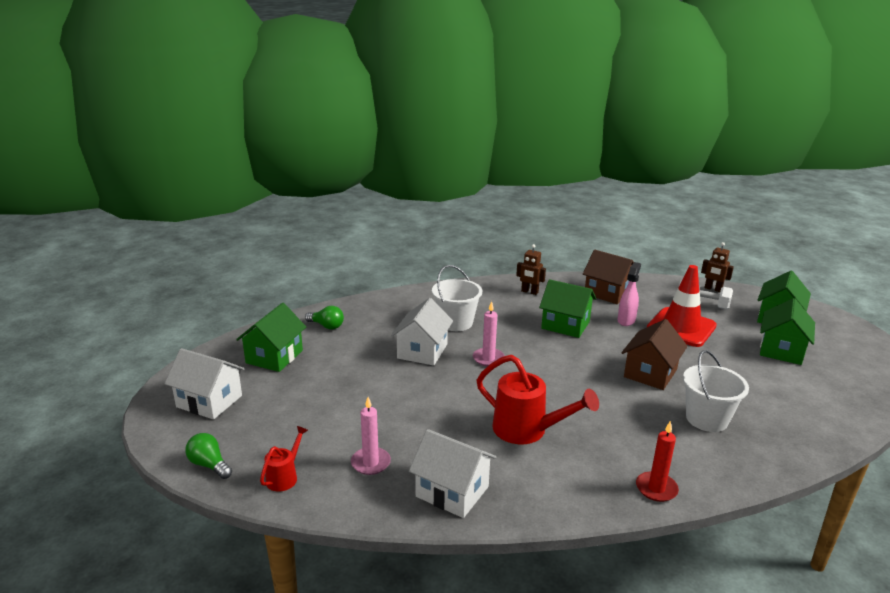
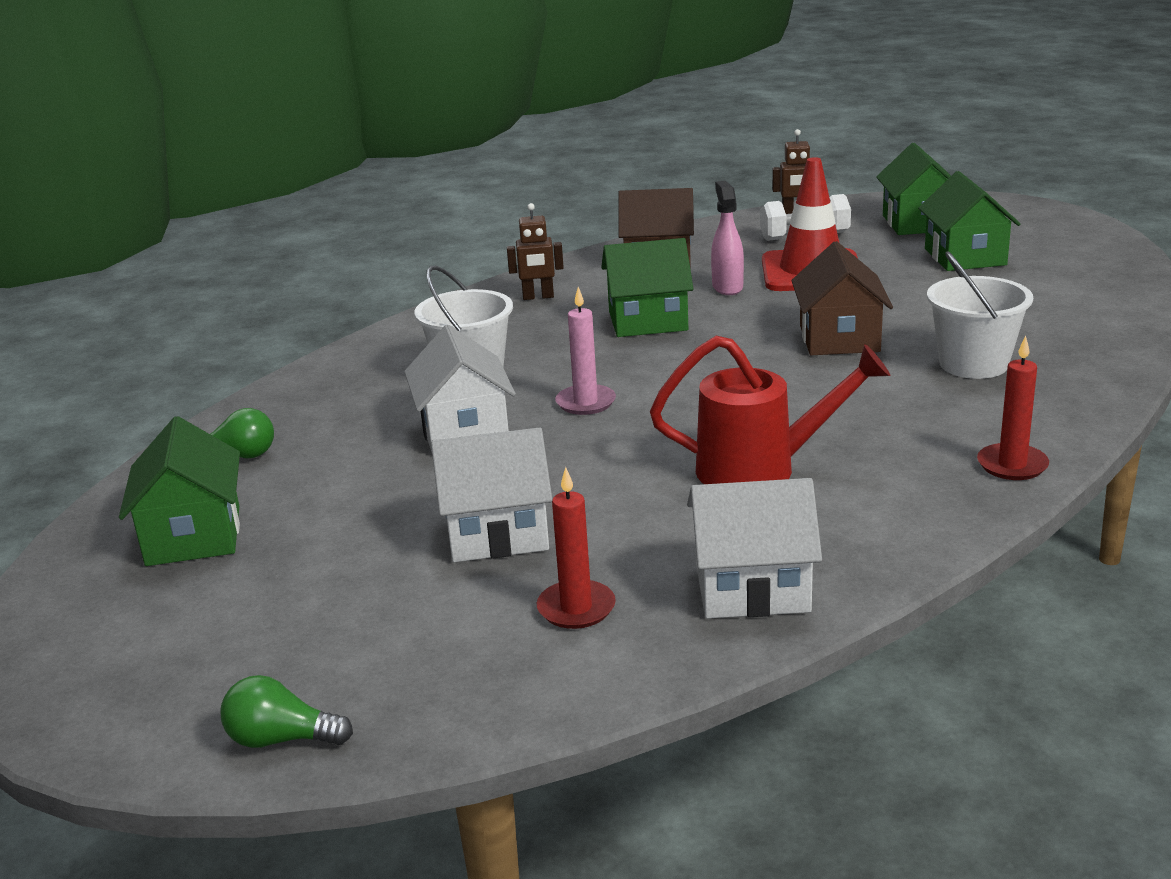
camera: 30 degrees left, 0 degrees up
(209, 401) = (147, 650): white house -> white house (496, 533)
(284, 477) = (452, 692): red watering can -> none
(370, 463) = (576, 608): pink candle -> red candle

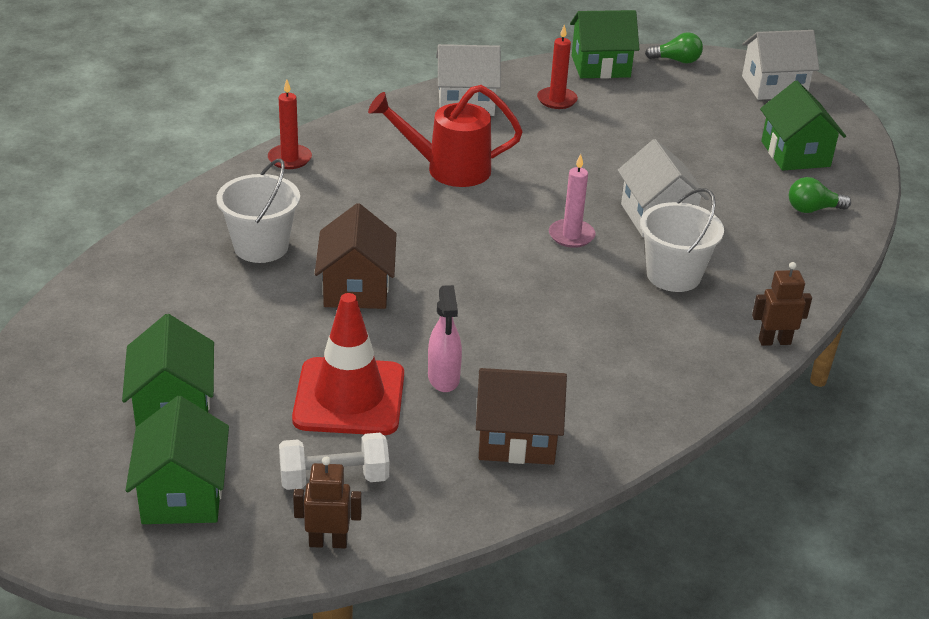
camera: 175 degrees right, 10 degrees up
(496, 533) = (610, 141): white house -> white house (774, 87)
(538, 297) = (642, 384): brown robot -> brown robot (774, 341)
(648, 321) = (525, 331): green house -> green house (600, 66)

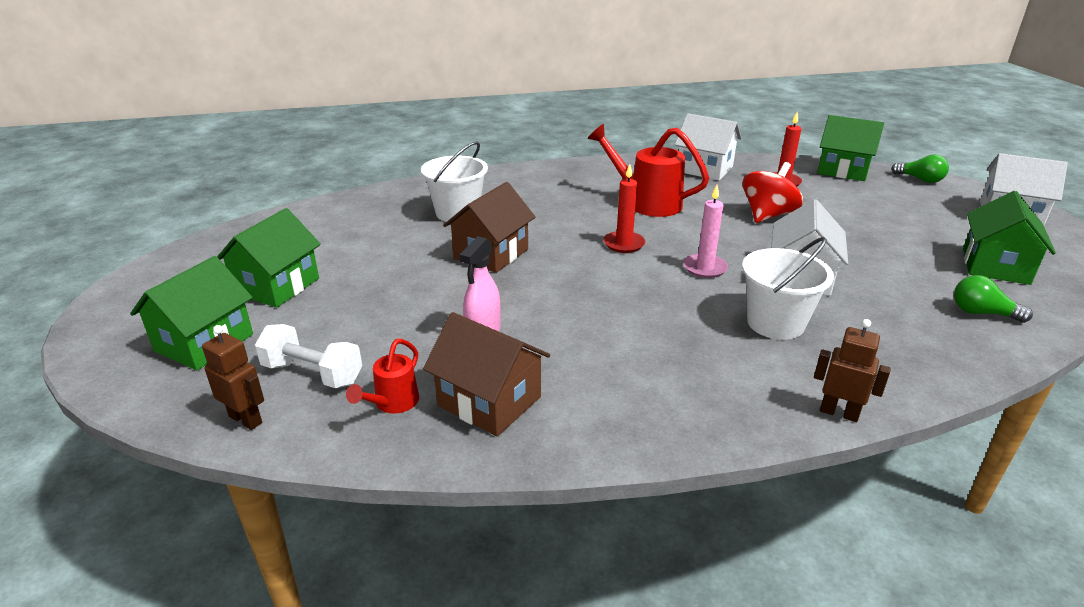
camera: 35 degrees right, 5 degrees down
(289, 159) = (538, 172): red candle -> red candle (624, 244)
(349, 397) = (397, 321): red traffic cone -> none
(439, 474) = (393, 403): none -> red watering can
(576, 151) = (767, 215): none -> red spinning top

